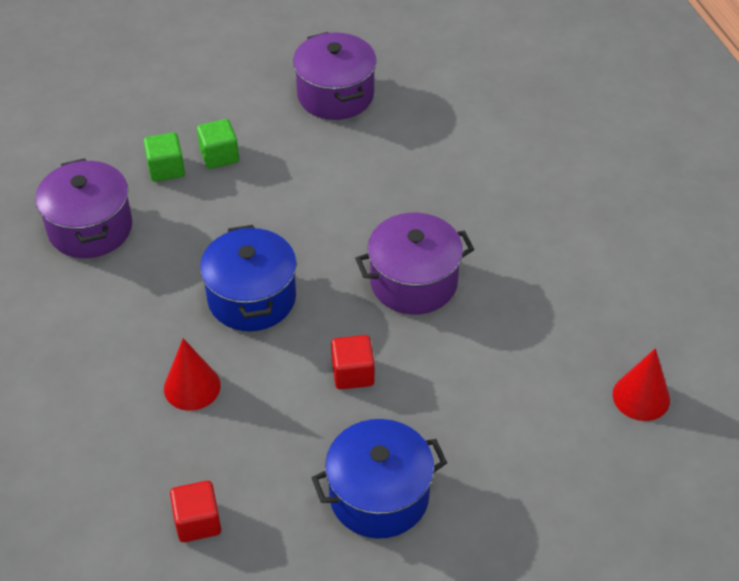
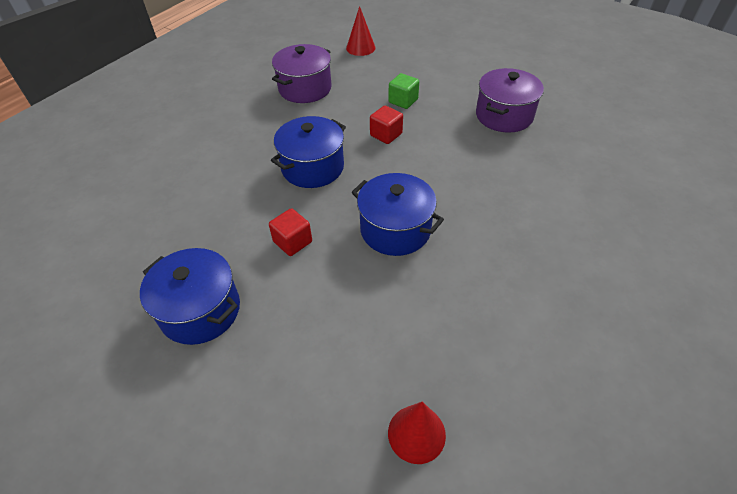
camera: 55 degrees right, 0 degrees up
(166, 169) = (372, 89): green cube -> none
(192, 387) = (227, 180): red cone -> red cone (360, 48)
(197, 522) = (129, 235): red cube -> red cube (386, 135)
(413, 282) = (395, 229): purple pot -> blue pot

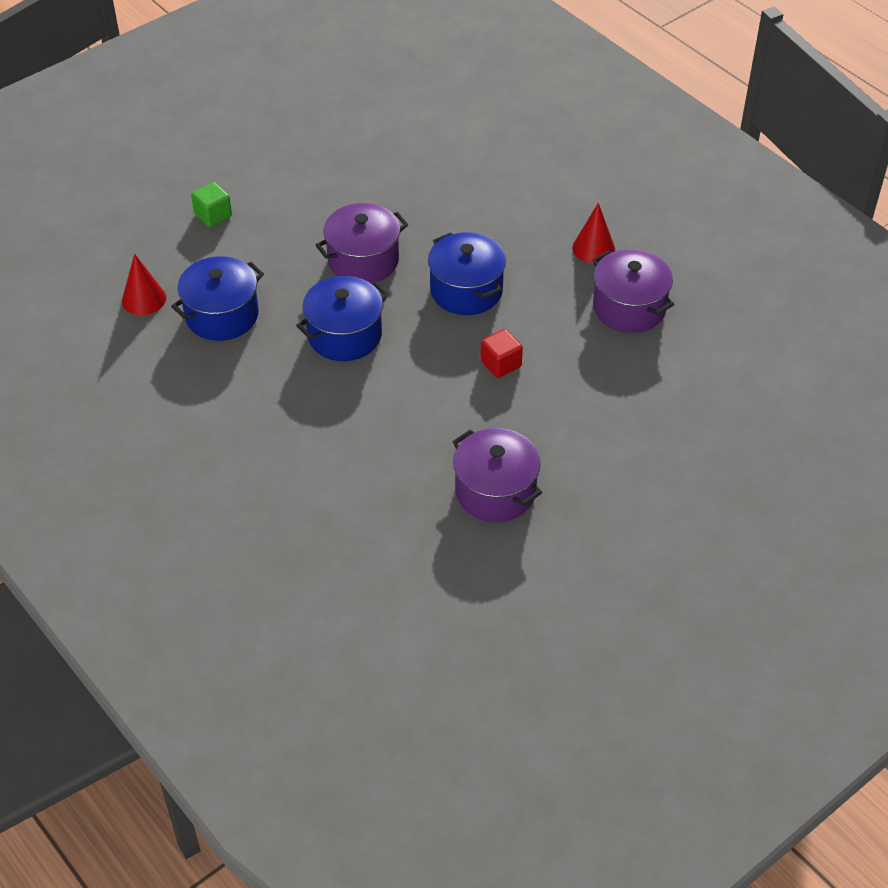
camera: 105 degrees right, 0 degrees up
(200, 310) = (313, 197): blue pot -> blue pot (222, 315)
(292, 242) = (363, 260): red cube -> purple pot
(360, 48) = (722, 384): red cone -> red cone (593, 248)
(403, 101) = (566, 397): green cube -> green cube (213, 215)

